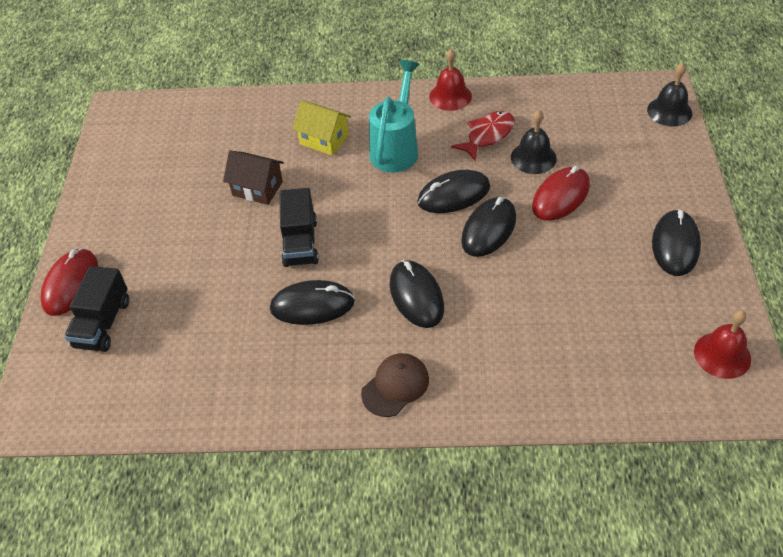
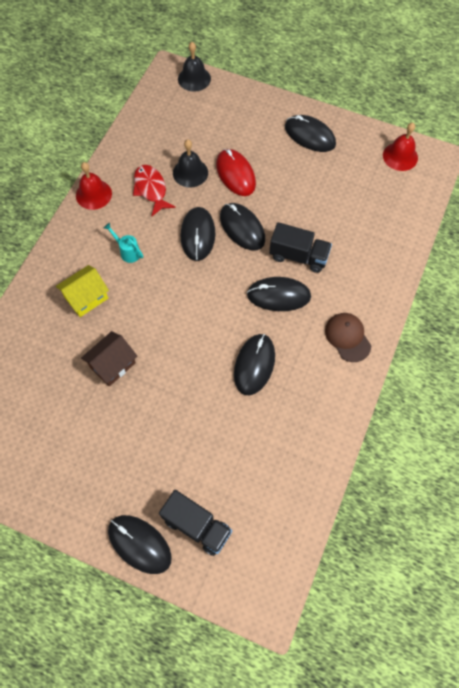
camera: 70 degrees left, 15 degrees up
(71, 284) = (139, 544): red mouse -> black mouse
(300, 243) = (189, 352): black truck -> black truck (298, 256)
(396, 148) = (127, 251): turquoise watering can -> turquoise watering can, size x0.48

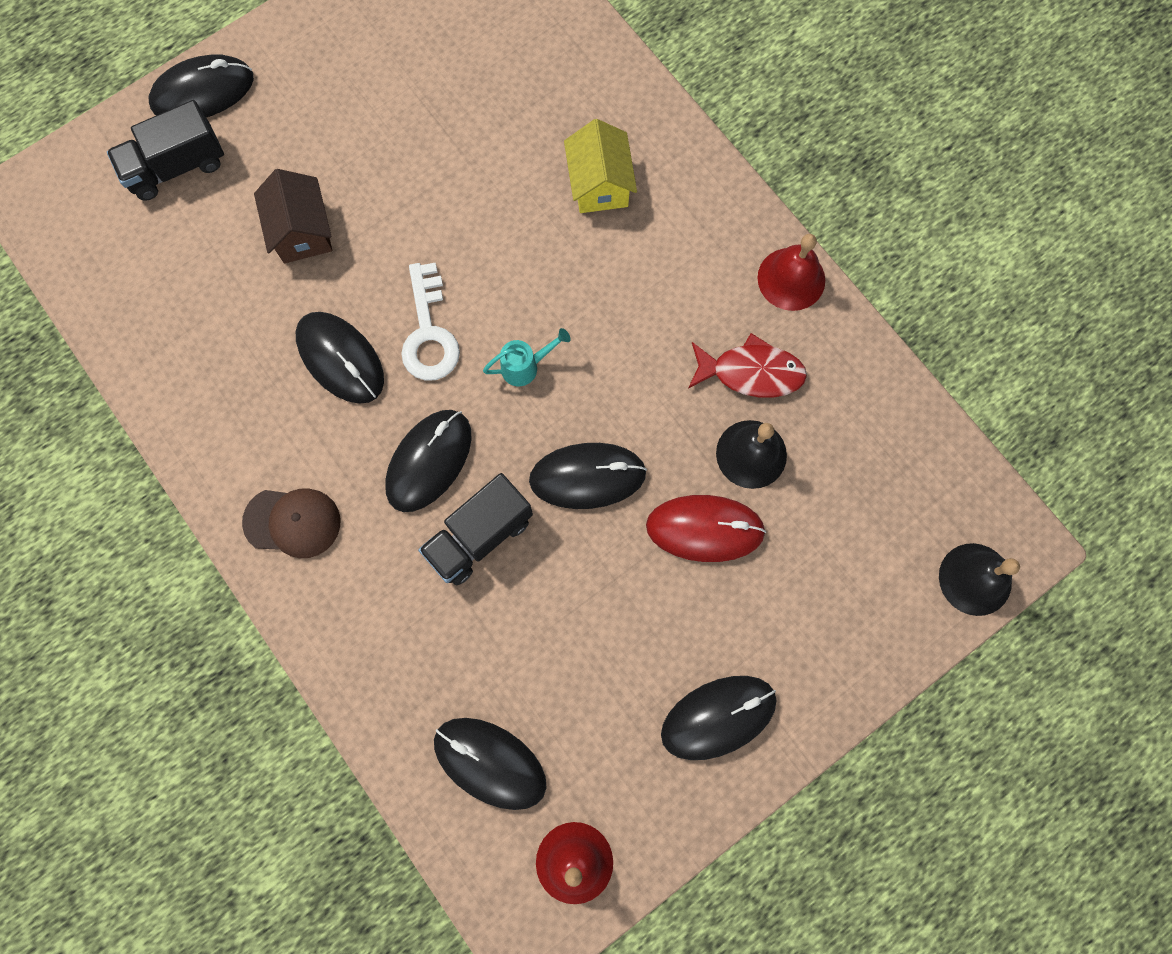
camera: 120 degrees right, 10 degrees up
(112, 365) = (467, 170): brown house -> brown house (302, 231)
(127, 251) = (647, 278): turquoise watering can -> turquoise watering can (526, 366)
(198, 235) = (616, 399): black mouse -> black mouse (490, 763)
(214, 332) = (429, 332): none -> white key

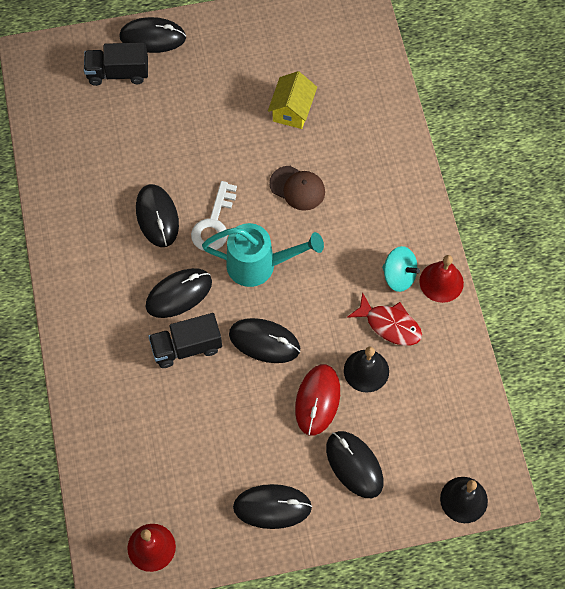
camera: 25 degrees right, 10 degrees down
(292, 522) = (87, 294): brown cap -> brown cap (297, 188)
(302, 231) = (170, 137): brown house -> none
(490, 763) = (131, 472): black mouse -> black mouse (354, 465)
(526, 366) = (260, 265): turquoise watering can -> turquoise watering can, size x2.07
(599, 184) = (354, 181): yellow house -> yellow house (292, 110)
(705, 529) = (317, 400): red mouse -> red mouse turned 75 degrees clockwise
(729, 296) = (399, 276): none -> turquoise spinning top

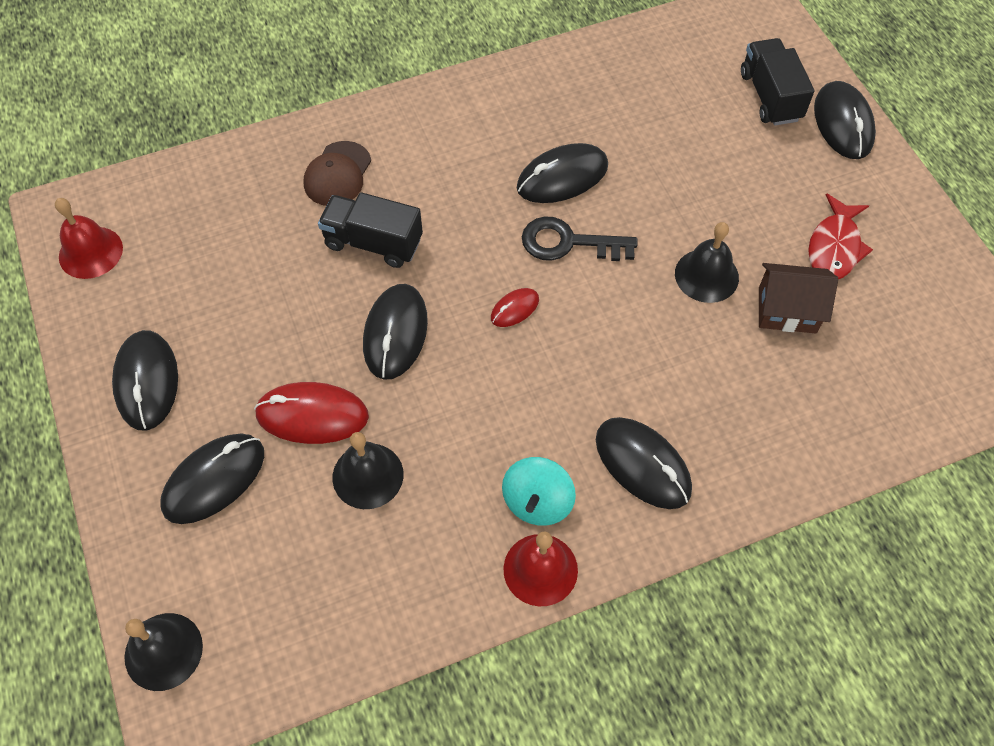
camera: 80 degrees right, 5 degrees down
(179, 294) = (451, 221): black mouse -> black mouse (642, 464)
(186, 347) = (373, 243): black truck -> black truck turned 45 degrees counterclockwise
(214, 223) = (568, 243): white key -> black key
(257, 148) = (706, 275): none -> black bell
(260, 265) = (514, 309): turquoise watering can -> red mouse
(292, 110) = (787, 310): yellow house -> brown house
(297, 188) = (654, 337): brown cap -> brown cap (337, 174)
(390, 325) = (450, 499): red fish -> red fish (834, 247)

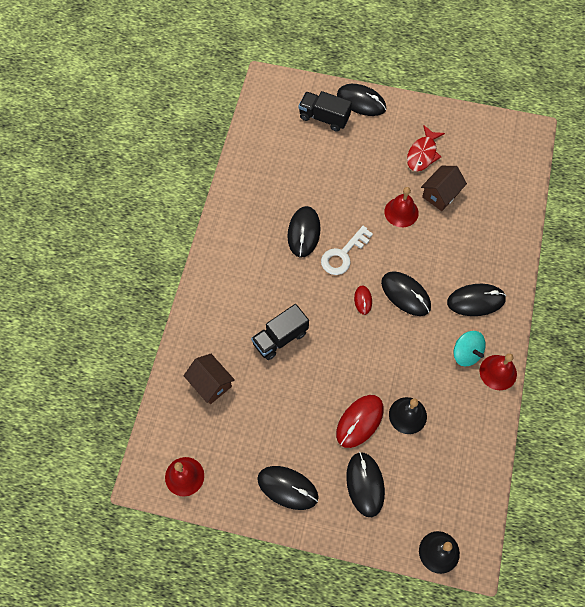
camera: 55 degrees left, 5 degrees up
(245, 204) = (210, 383): none -> brown house
(337, 174) = (225, 329): brown cap -> none
(395, 333) = (340, 359): black mouse -> black mouse (405, 294)
(568, 243) = (343, 254): black key -> white key
(706, 275) = (401, 212): black bell -> red bell
(834, 247) = (422, 154): red fish -> red fish turned 60 degrees clockwise

